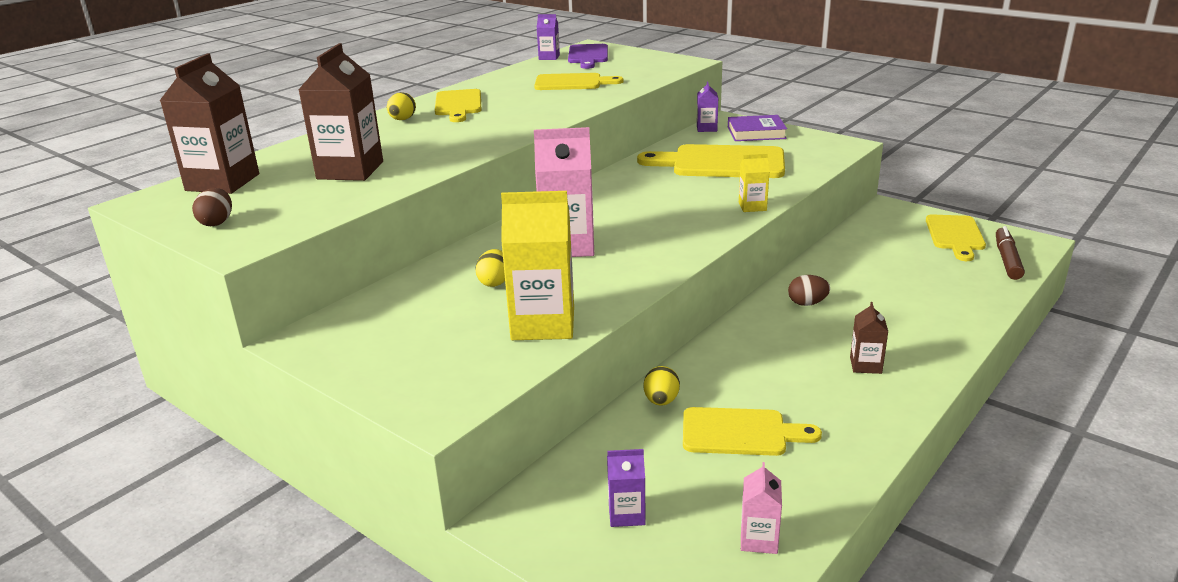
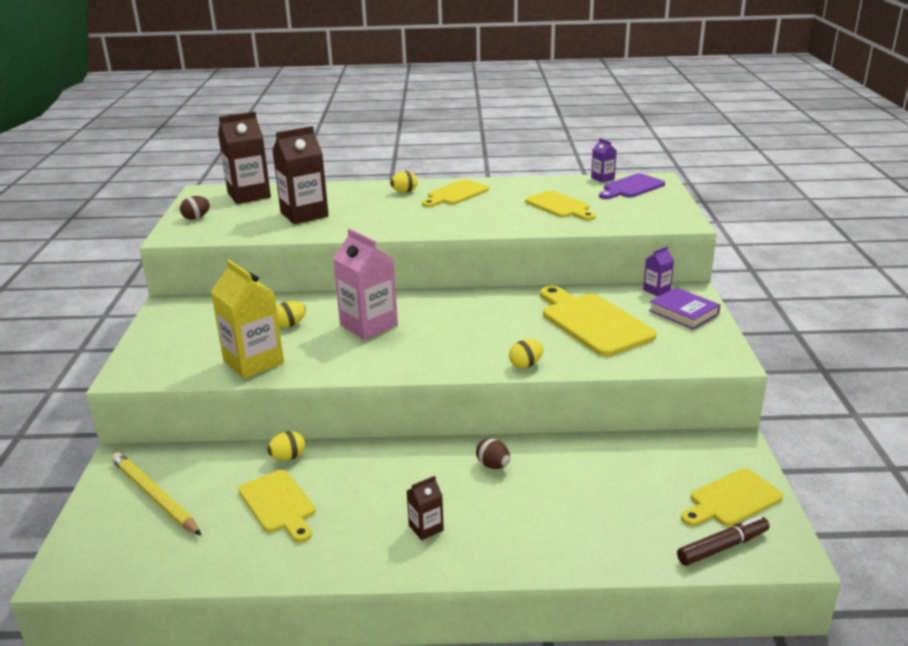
camera: 50 degrees right, 0 degrees up
(626, 514) = (155, 496): purple carton -> yellow pencil
(752, 206) = (525, 365): yellow carton -> yellow egg
(759, 539) = (164, 558): pink carton -> none

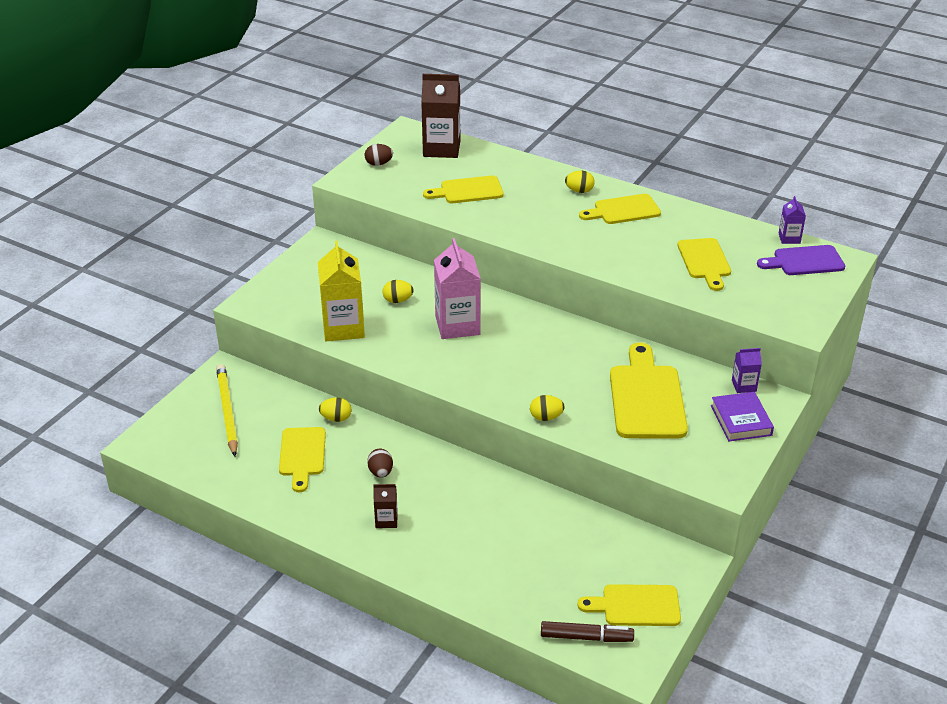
camera: 30 degrees right, 10 degrees up
(304, 214) = (468, 191): brown carton -> yellow cutting board
(493, 465) = (478, 492): brown egg -> brown egg (380, 472)

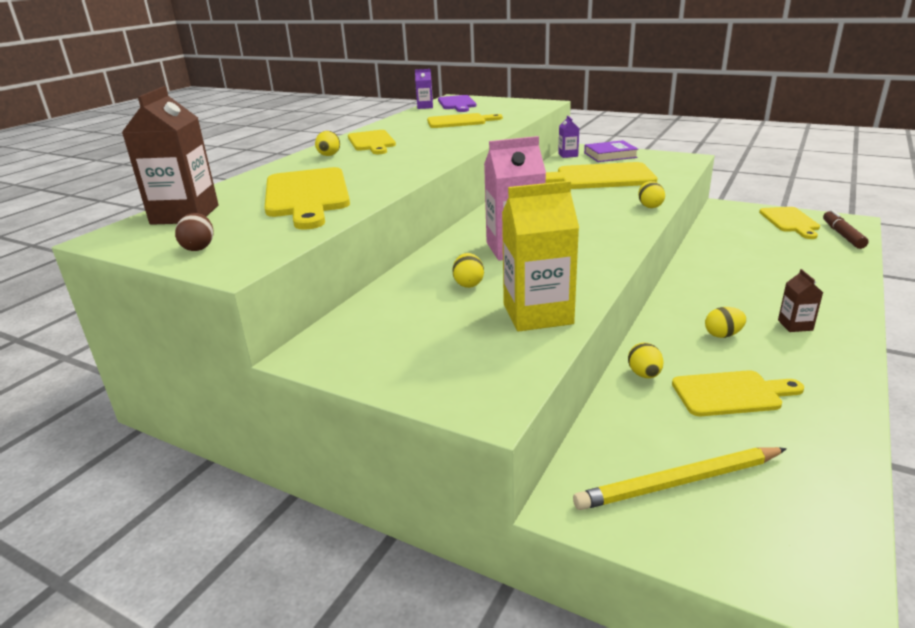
camera: 90 degrees left, 10 degrees down
(380, 472) = (723, 335): brown egg -> yellow egg
(468, 191) = (307, 196): yellow cutting board -> yellow cutting board, size x1.56

